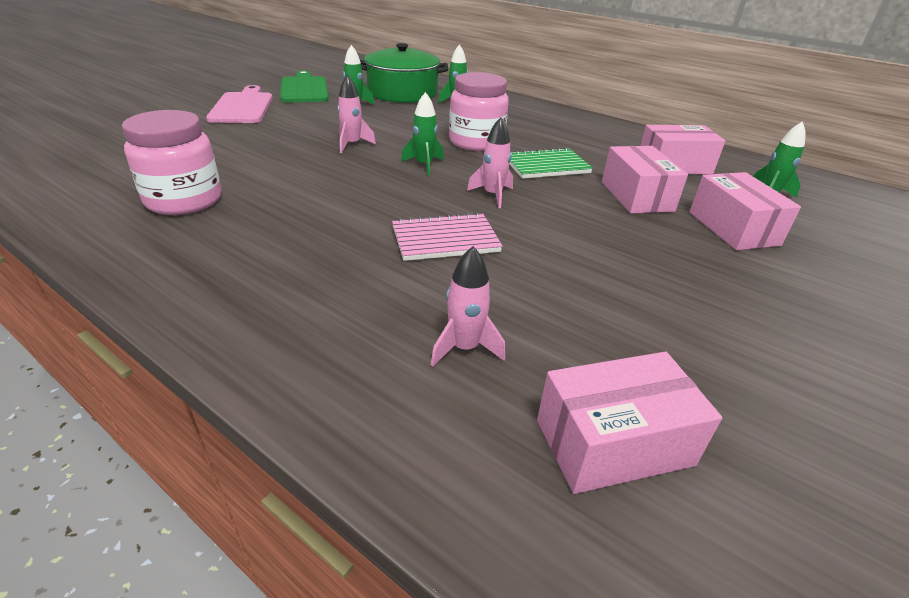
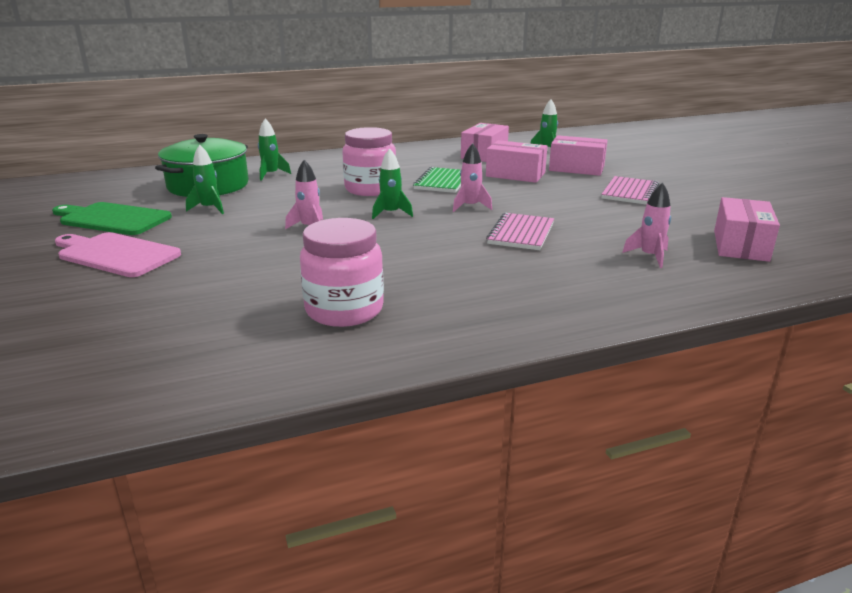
camera: 55 degrees left, 10 degrees down
(704, 287) = (630, 192): none -> pink notebook

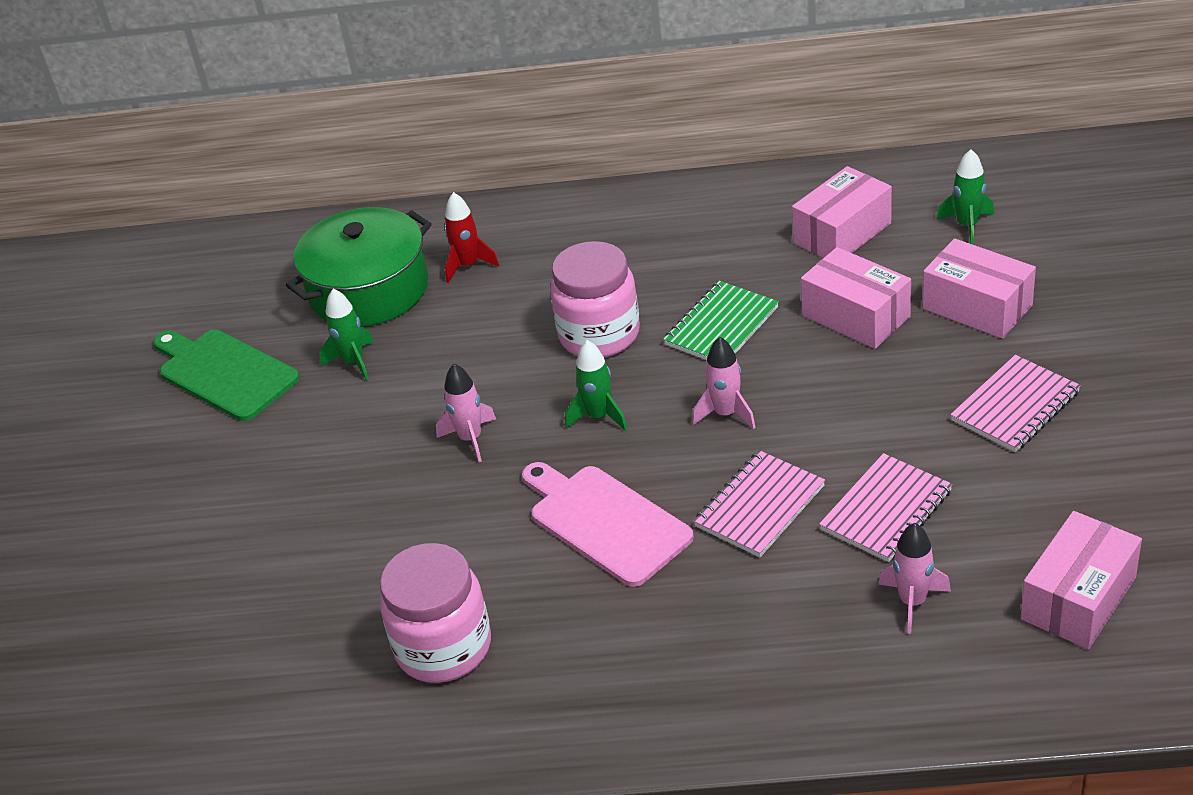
camera: 25 degrees right, 15 degrees up
(115, 254) = (213, 468): pink cutting board -> pink cutting board (605, 522)
(271, 175) = (468, 265): green rocket -> red rocket
(597, 228) = (886, 510): none -> pink notebook

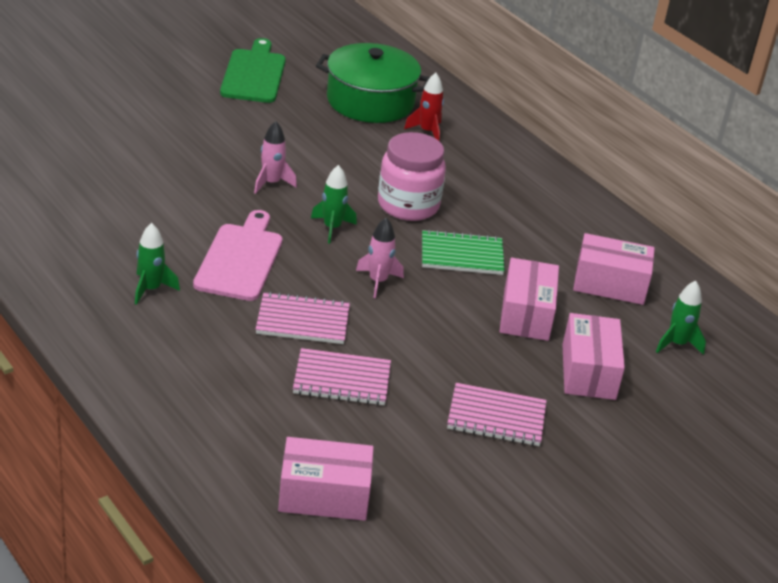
camera: 45 degrees right, 5 degrees down
(353, 362) = (301, 117): green rocket -> green rocket (151, 289)
(443, 647) = (94, 228): pink jar -> none
(912, 602) = (264, 414): pink rocket -> none

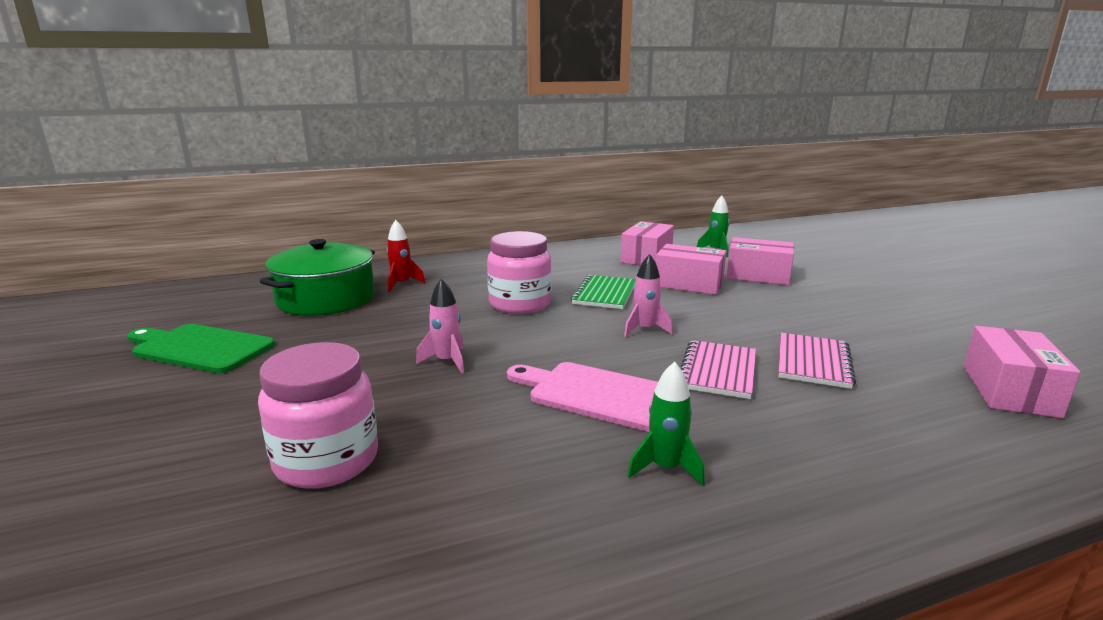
camera: 70 degrees left, 15 degrees down
(128, 162) = (327, 461): none -> pink jar
(332, 228) = (548, 340): green rocket -> none
(496, 417) = (833, 309): pink notebook -> none

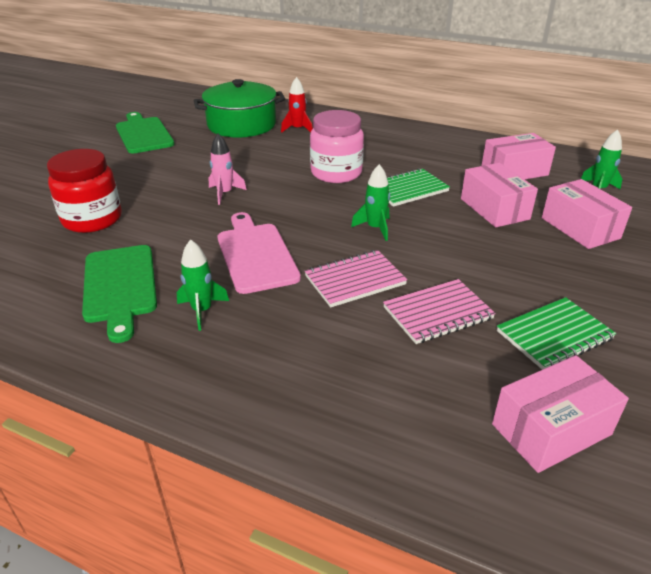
camera: 45 degrees right, 15 degrees up
(327, 461) = (92, 219): pink jar -> red jar
(531, 503) = (120, 286): none -> green cutting board
(644, 329) = (375, 228): pink rocket -> green rocket
(888, 340) = (554, 335): none -> green notebook

